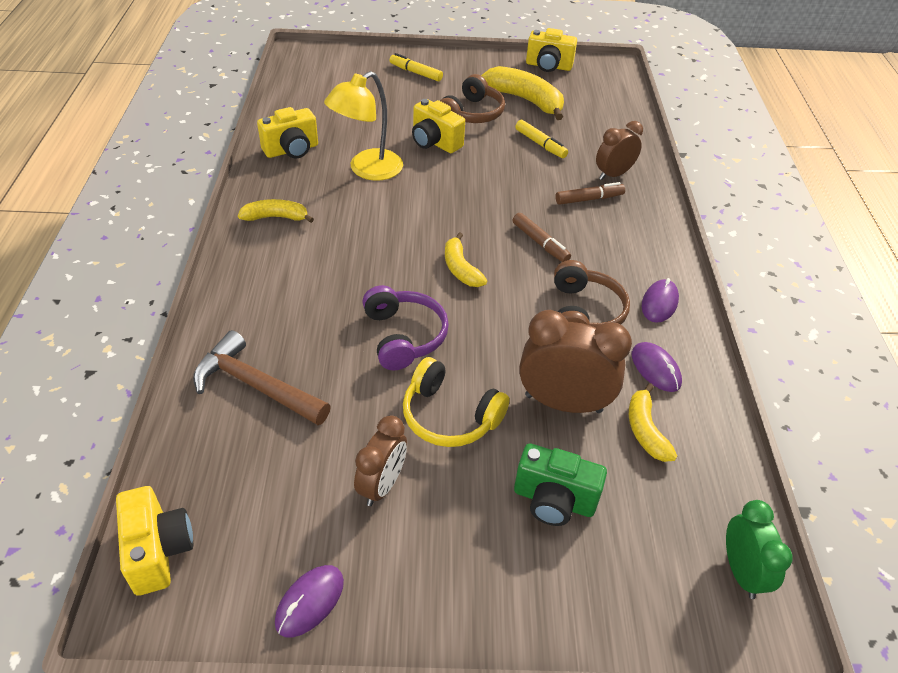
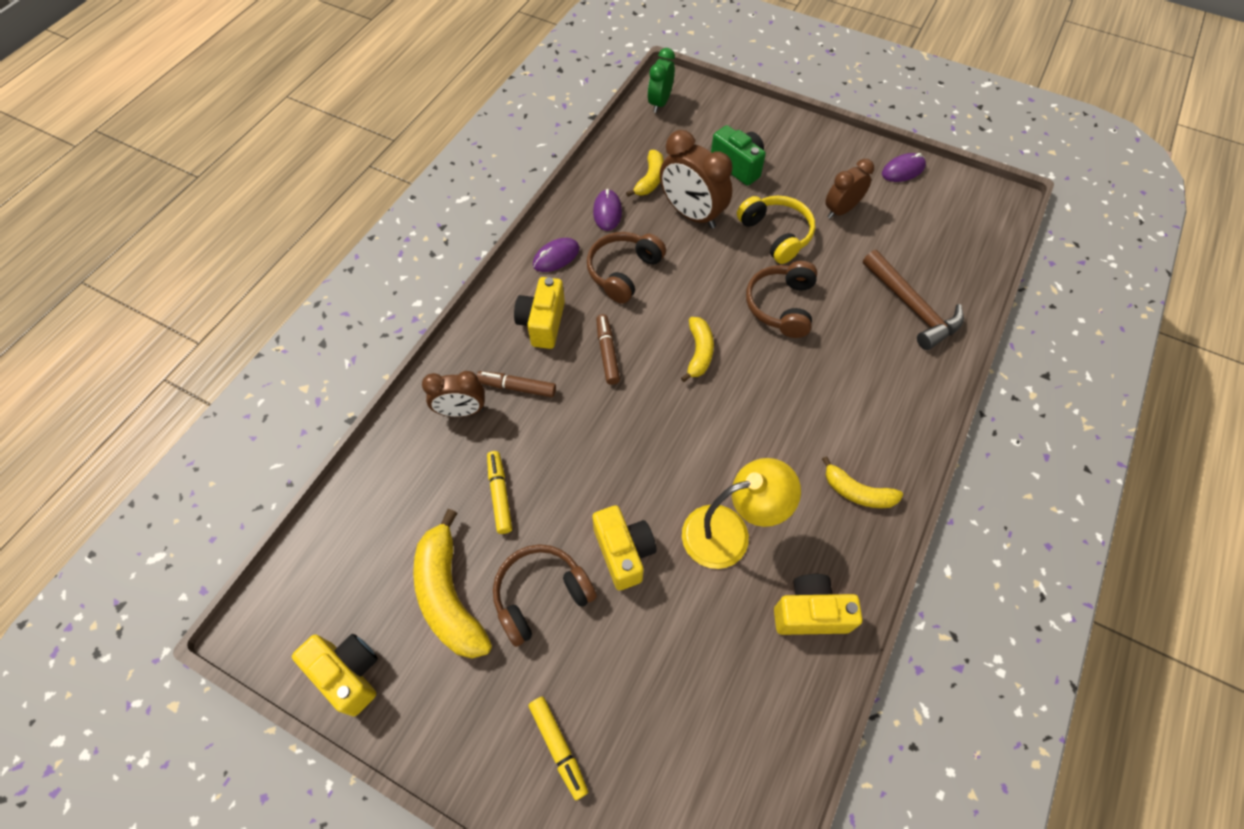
camera: 150 degrees left, 15 degrees up
(158, 551) = (989, 223): yellow camera -> yellow camera (542, 323)
(403, 336) = (781, 306): purple headphones -> brown headphones

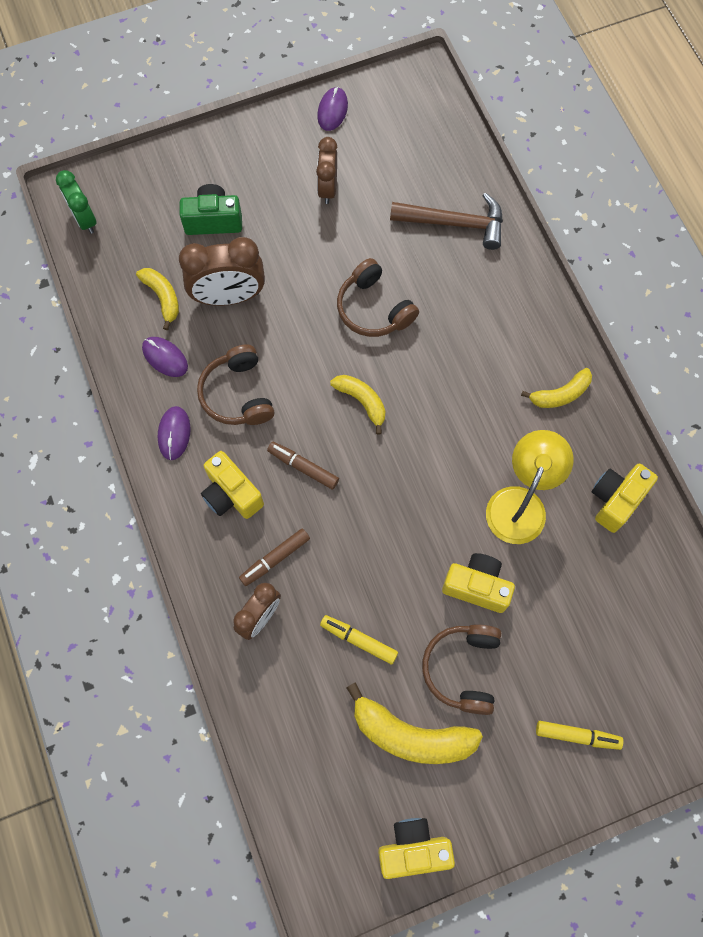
camera: 50 degrees left, 10 degrees up
(776, 234) = (307, 254): yellow headphones -> none

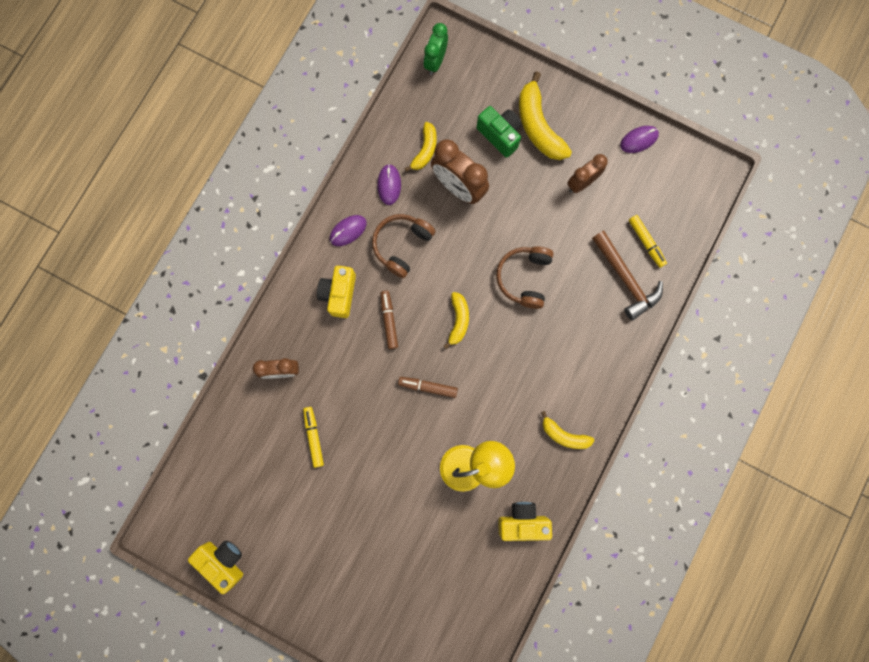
camera: 50 degrees right, 10 degrees up
(275, 559) = (322, 351): brown marker -> brown marker (428, 387)
(410, 735) = (284, 509): yellow banana -> yellow banana (538, 126)
(463, 669) = (345, 509): brown headphones -> none
(477, 586) = (400, 479): yellow camera -> none
(577, 735) = (359, 605): yellow marker -> yellow marker (646, 242)

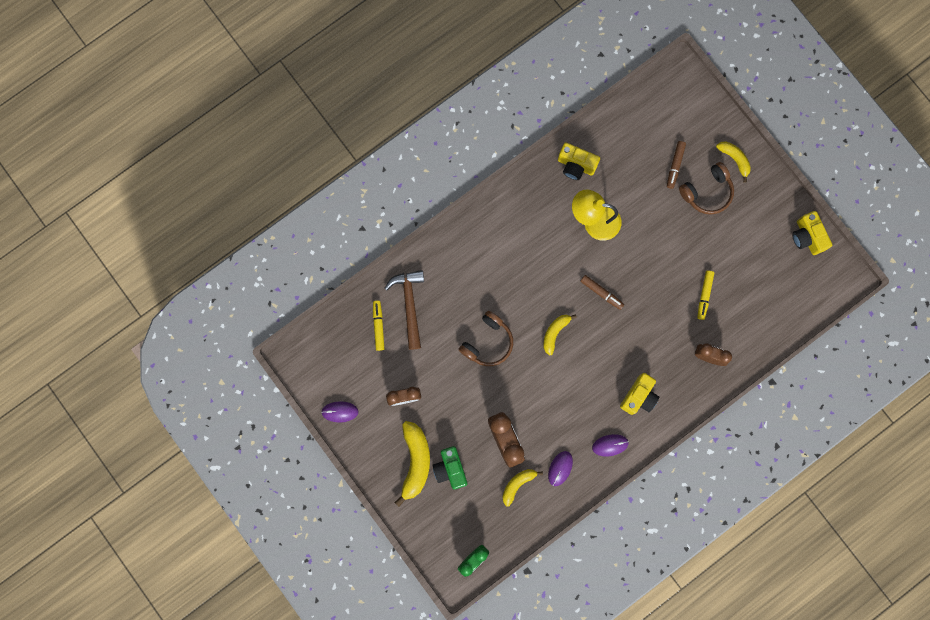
camera: 155 degrees left, 0 degrees up
(389, 320) = (609, 357): brown marker -> brown marker (675, 166)
(402, 245) = (572, 413): brown headphones -> brown headphones (707, 192)
(564, 435) = (515, 211): yellow banana -> yellow banana (734, 159)

